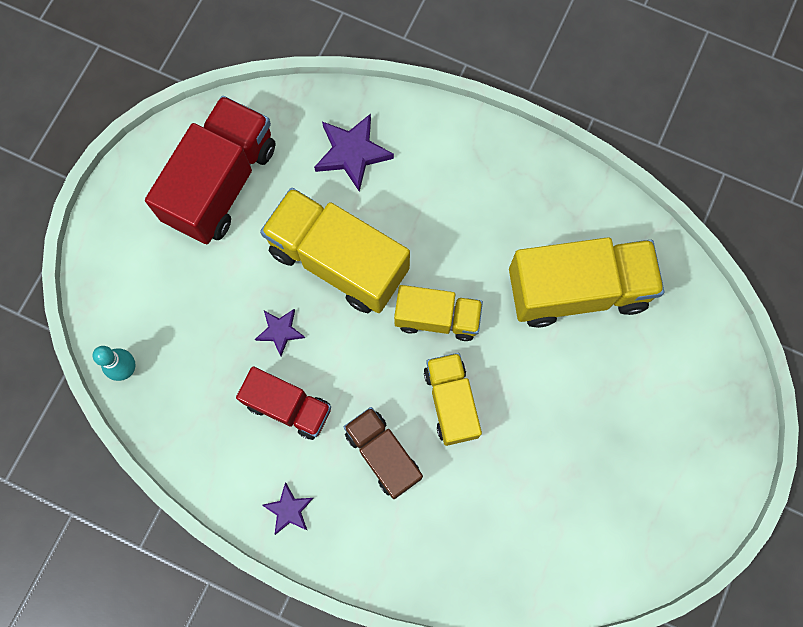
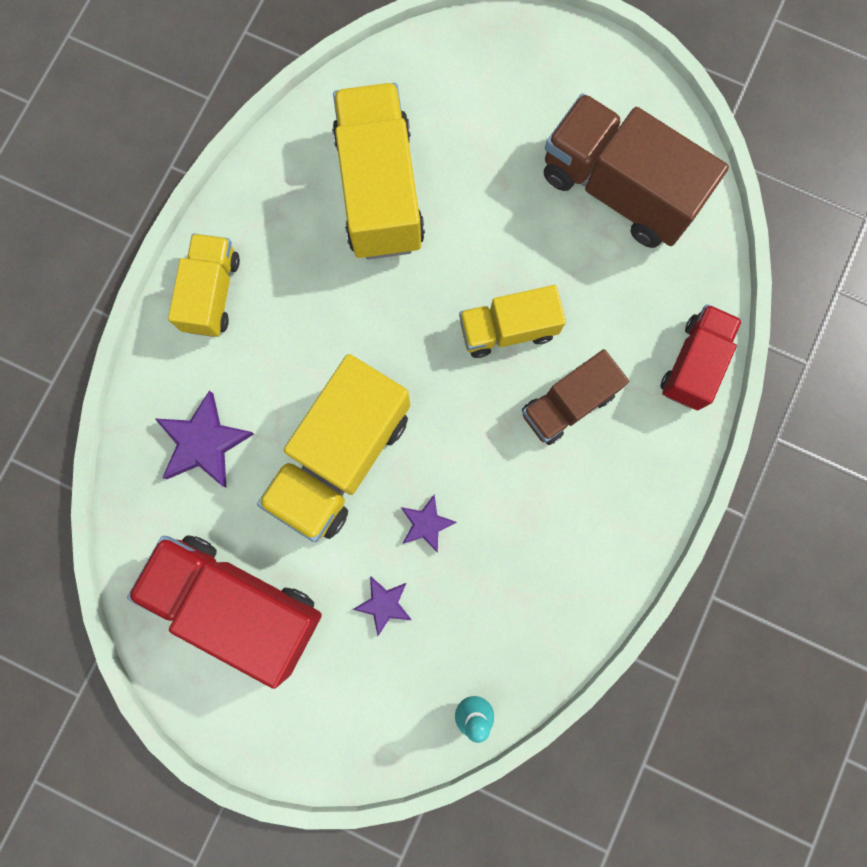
camera: 90 degrees left, 5 degrees up
(288, 406) = (515, 512): red truck -> red truck (693, 363)
(289, 510) = (631, 508): purple star -> purple star (384, 604)
(437, 318) = (411, 344): yellow truck -> yellow truck (212, 293)
(588, 507) = (617, 189): none -> brown truck

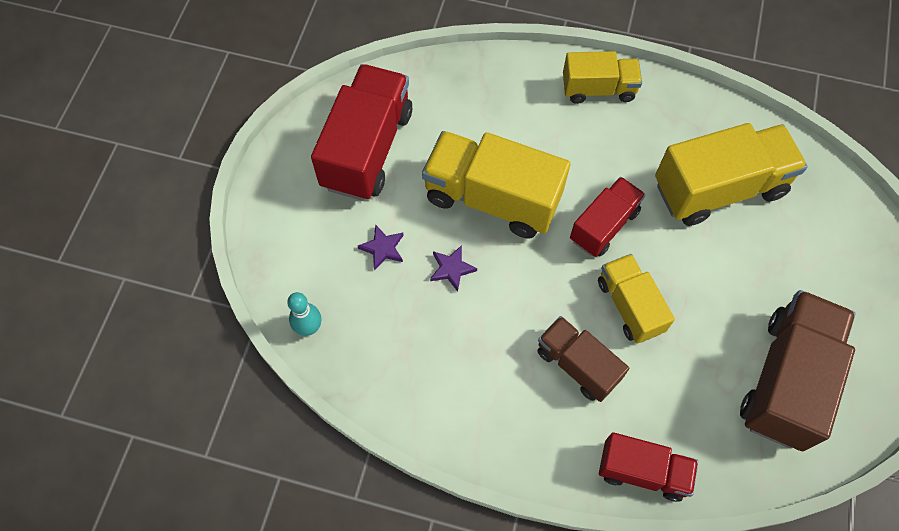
camera: 80 degrees right, 15 degrees down
(204, 442) = (483, 105): purple star -> none
(402, 333) = (604, 225): none -> red truck

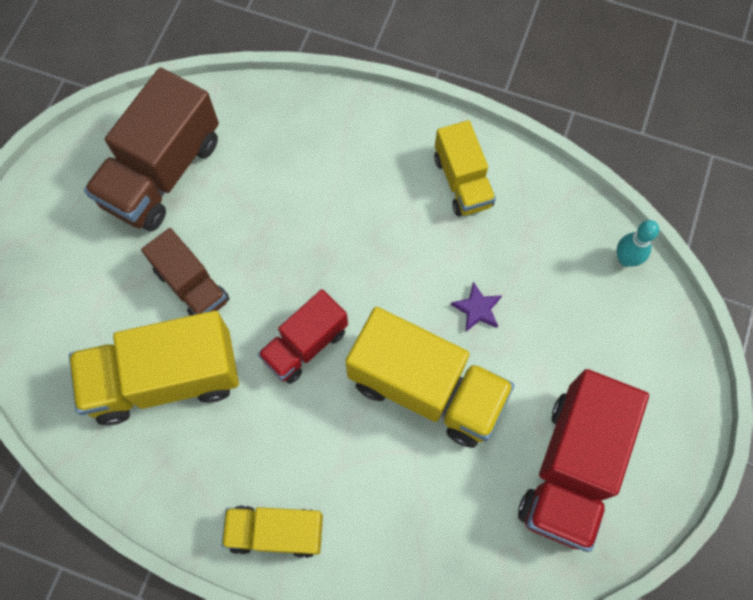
camera: 175 degrees left, 5 degrees up
(383, 248) = (551, 338): purple star -> none
(577, 365) = (359, 202): brown truck -> brown truck (192, 285)
(629, 306) = (296, 254): yellow truck -> yellow truck (462, 181)
(642, 471) = (316, 108): red truck -> none

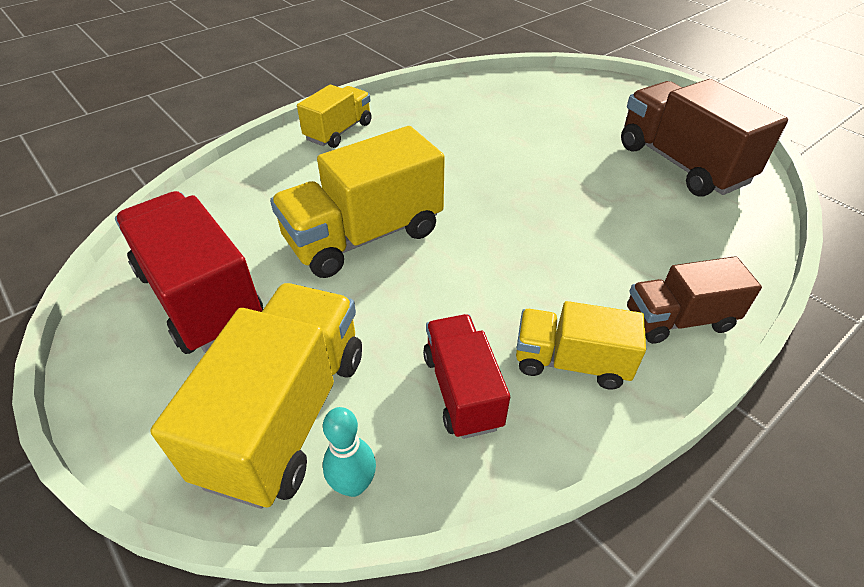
camera: 120 degrees right, 25 degrees down
(165, 379) = (490, 120): yellow truck -> yellow truck (287, 414)
(192, 285) = (559, 149): brown truck -> brown truck (678, 320)
(305, 345) = (463, 186): red truck -> red truck (462, 390)
(477, 309) = (408, 303): purple star -> none

